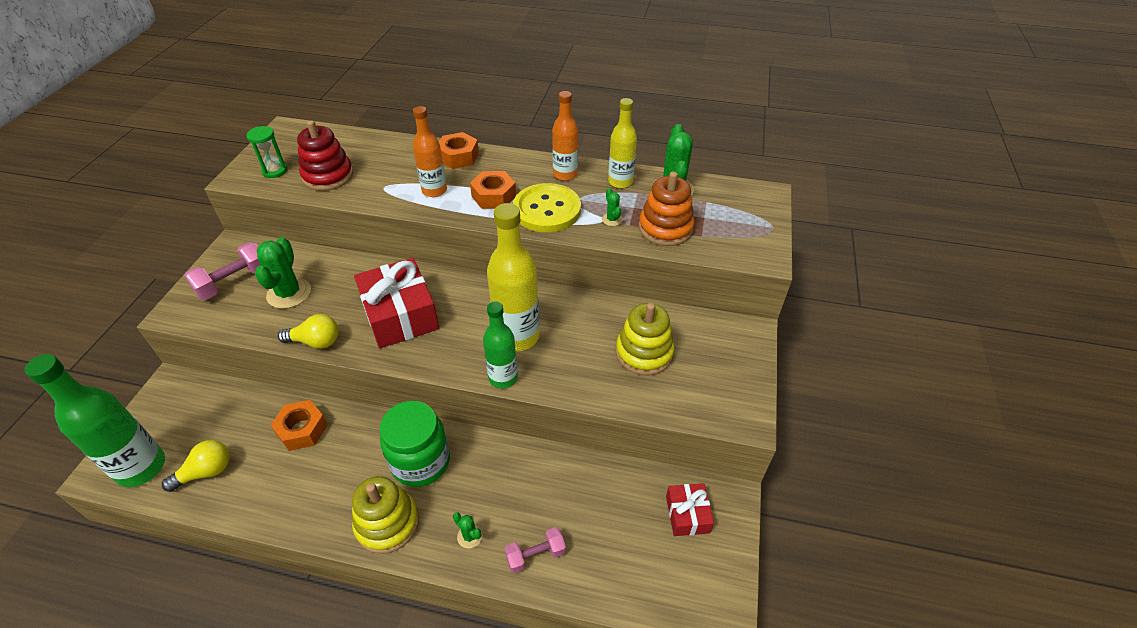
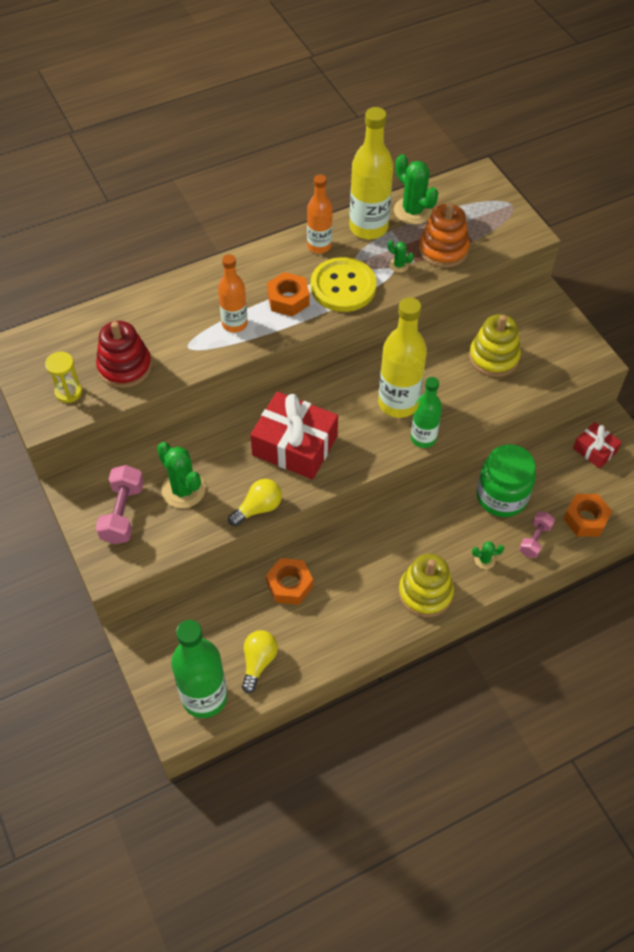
camera: 40 degrees left, 10 degrees up
(275, 171) = (68, 392): green hourglass -> yellow hourglass
(421, 462) = (400, 542): green jar -> green jar (501, 497)
(458, 157) = (213, 281): orange nut -> orange nut (585, 519)
(620, 182) = (368, 228): yellow bottle -> yellow bottle, size x1.61

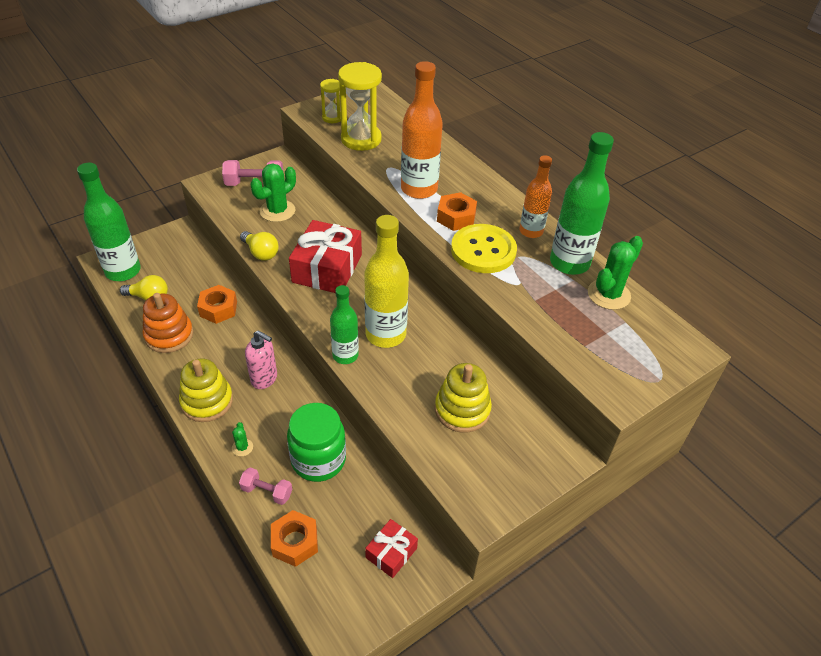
camera: 80 degrees right, 10 degrees down
(125, 367) = (361, 139): red stacking toy -> yellow hourglass
(234, 324) = (419, 189): orange bottle -> orange bottle, size x1.61
(368, 228) = (569, 263): yellow bottle -> green bottle
(399, 265) = (525, 288): green cactus -> none
(399, 539) = (264, 379): none -> pink soap dispenser
(443, 250) = (561, 321): orange stacking toy -> orange stacking toy (169, 335)

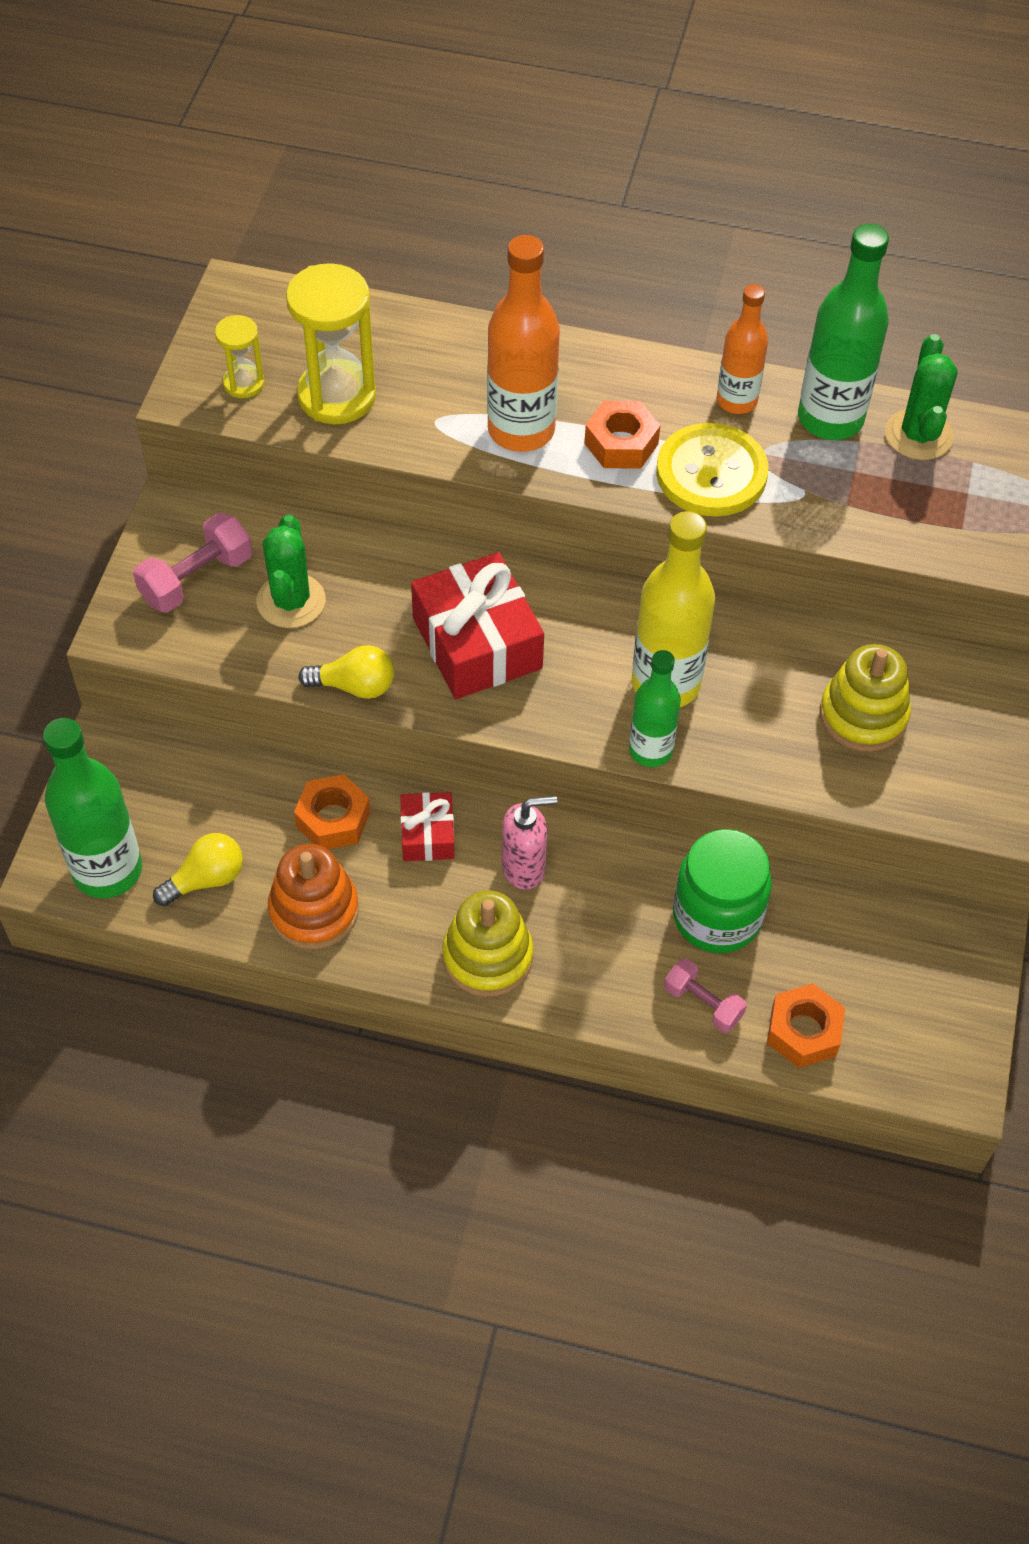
camera: 40 degrees left, 10 degrees up
(242, 447) = (607, 976): green cactus -> none
(267, 492) = (703, 1003): pink dumbbell -> pink dumbbell turned 60 degrees clockwise
(391, 553) = (918, 954): red gift -> red gift (427, 834)

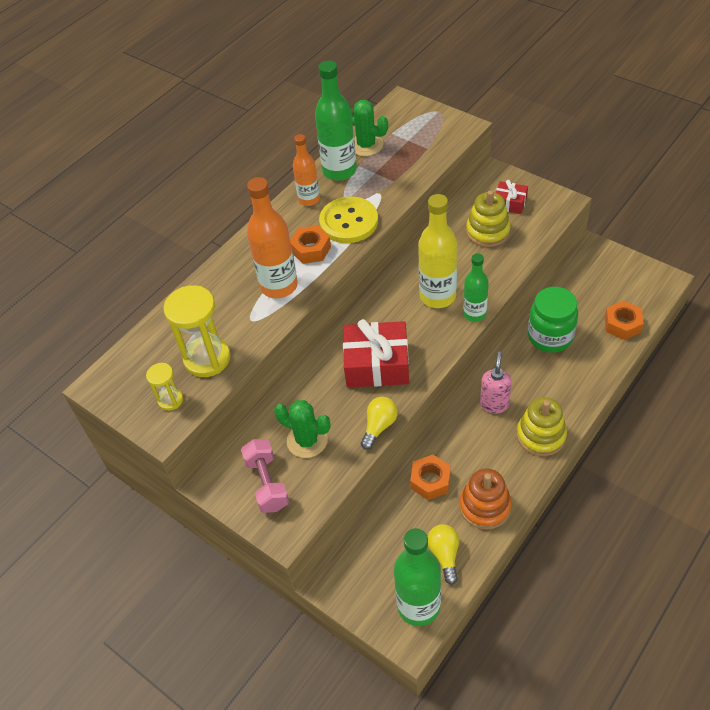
camera: 60 degrees left, 5 degrees down
(427, 834) = (457, 440): red gift -> red gift (510, 203)
(703, 1003) = (596, 356): pink dumbbell -> none

